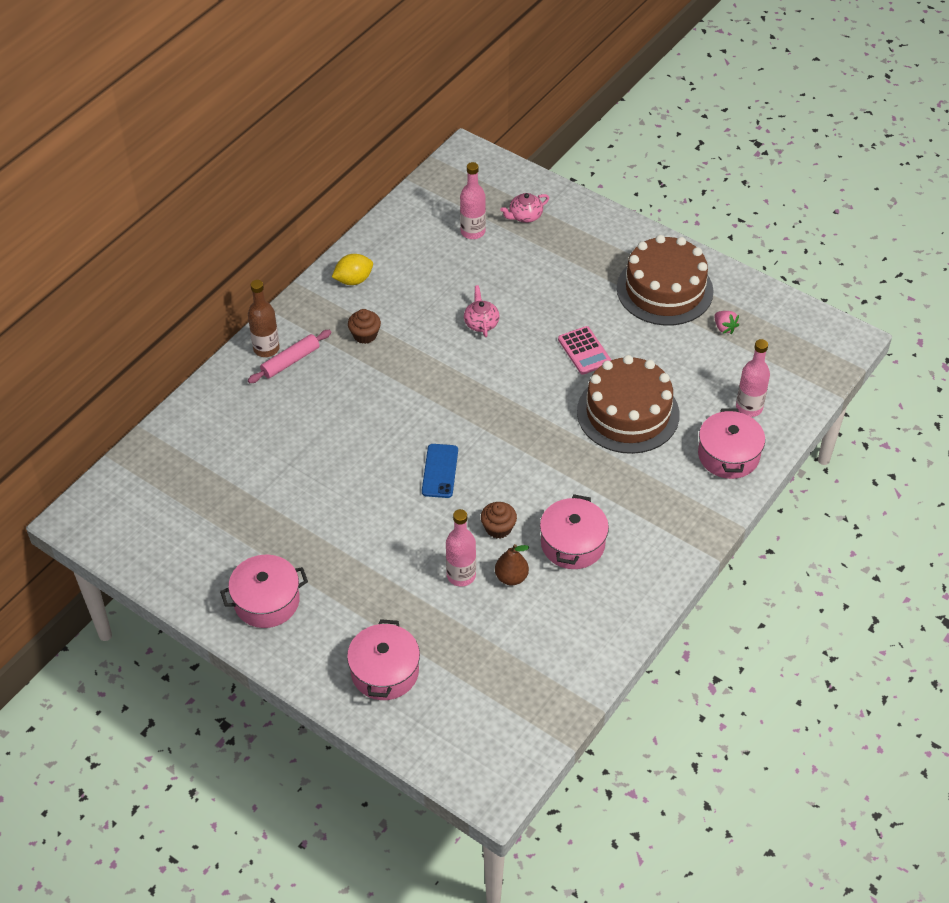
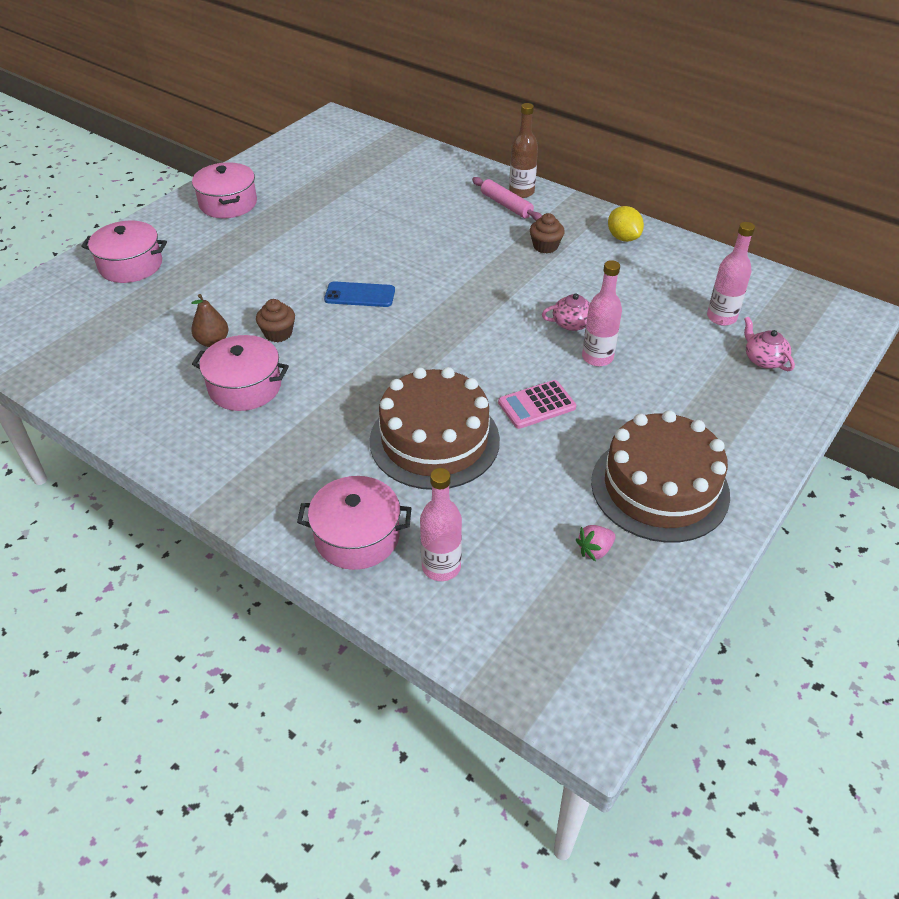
camera: 90 degrees right, 5 degrees down
(461, 575) = (224, 309): pink bottle -> pink bottle (597, 357)

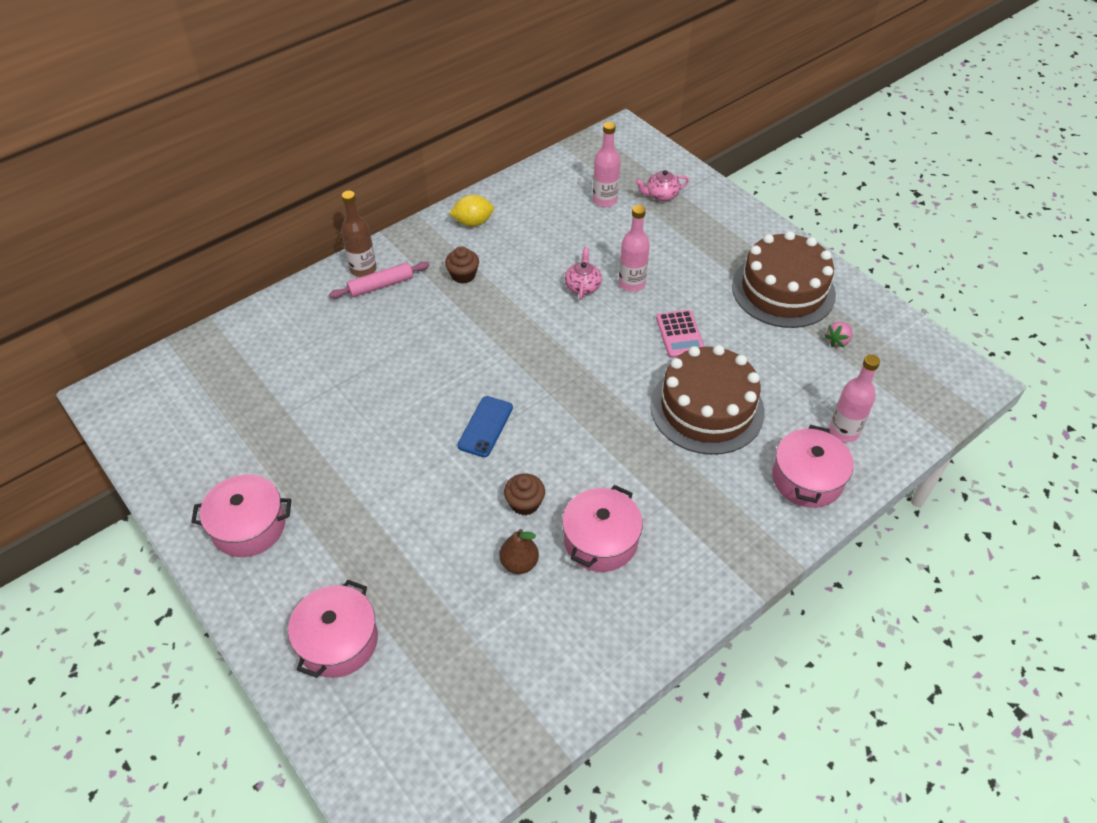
camera: 75 degrees left, 5 degrees up
(594, 550) = (837, 341): pink strawberry -> pink strawberry turned 60 degrees clockwise

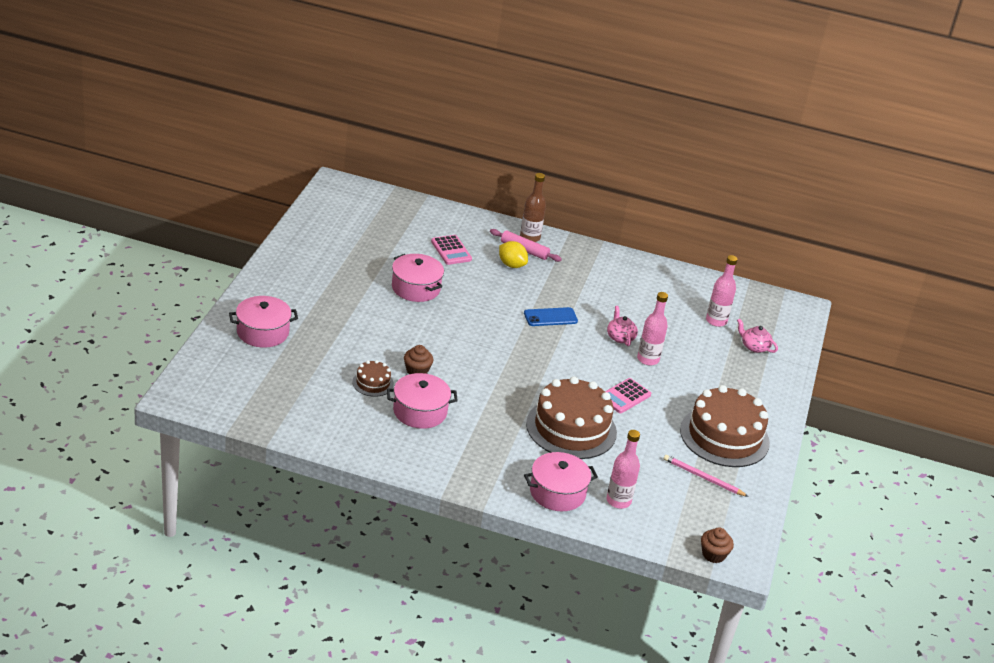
camera: 50 degrees right, 15 degrees down
(249, 526) = (302, 271): pink pot -> pink pot (416, 288)
(330, 351) = (451, 250): none -> pink calculator
(463, 275) = (571, 281): brown cupcake -> brown cupcake (713, 554)
(473, 222) = (623, 268): yellow lemon -> yellow lemon (511, 265)
(485, 426) = (458, 335): blue phone -> blue phone (550, 317)
(519, 563) = (373, 383): brown pear -> brown cake
(583, 286) = (620, 337): pink teapot -> pink teapot turned 75 degrees counterclockwise
(837, 341) = (703, 477): pink strawberry -> pink pencil

